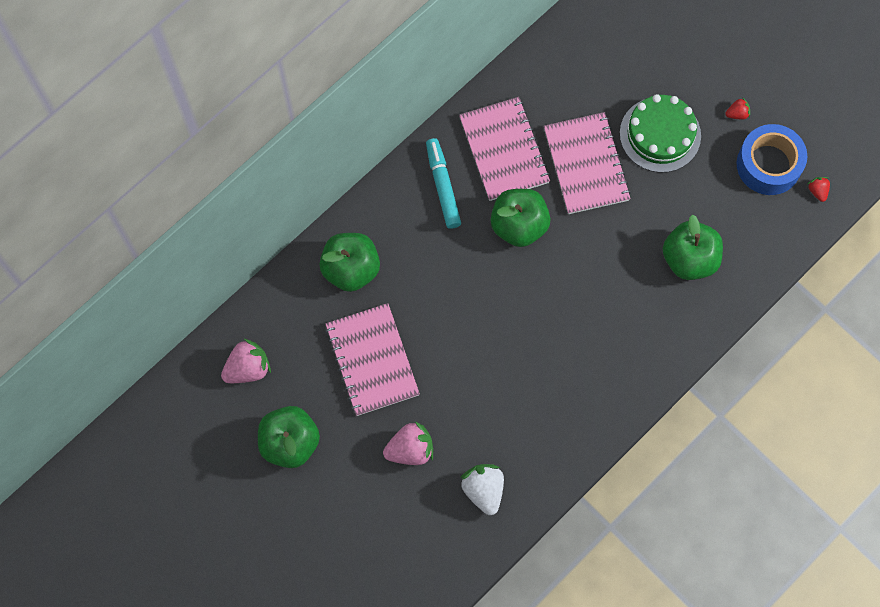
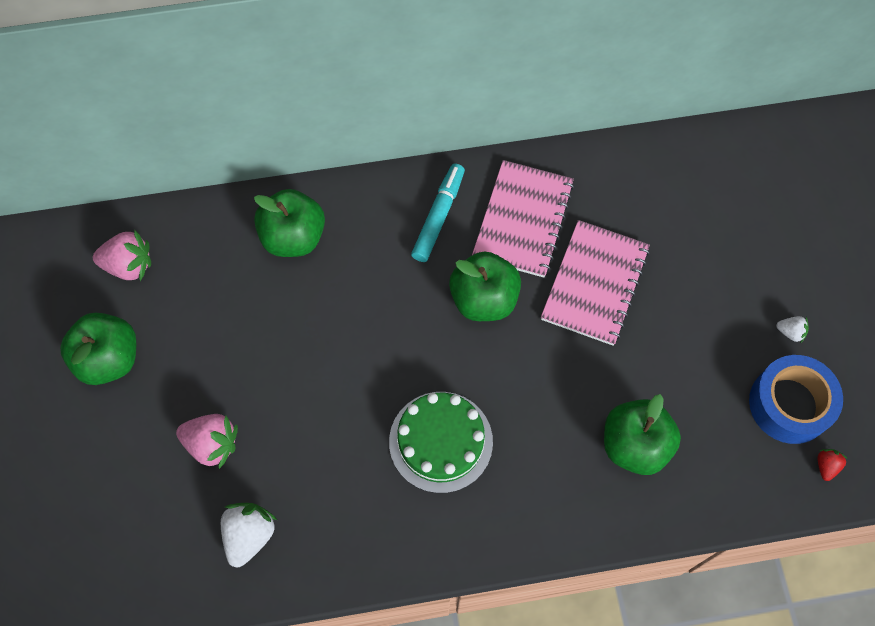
camera: 35 degrees right, 5 degrees down
(372, 360) = (245, 334): pink notebook -> none
(660, 134) = (692, 302): green cake -> green cake (440, 441)
(737, 114) = (790, 332): red strawberry -> white strawberry

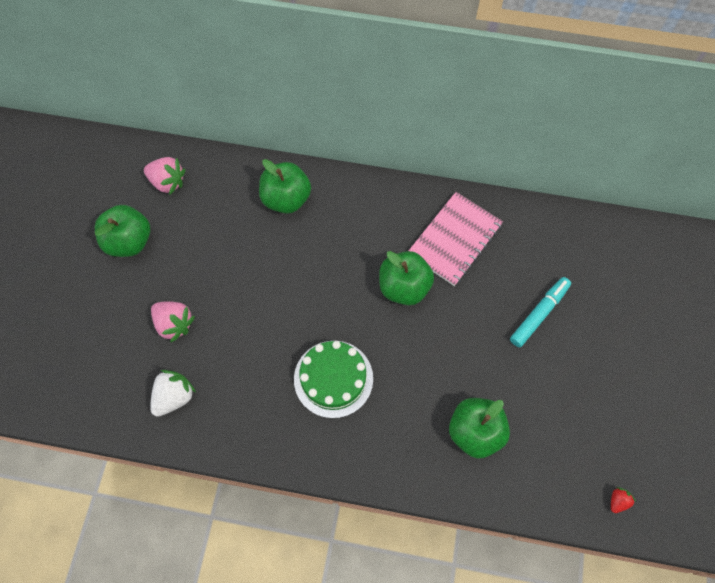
camera: 20 degrees right, 0 degrees up
(438, 216) = (394, 217): turquoise marker -> turquoise marker (539, 314)
(594, 284) = (490, 303): pink notebook -> none
(789, 404) = (606, 444): blue tape -> none
(790, 332) = (627, 389): white strawberry -> none

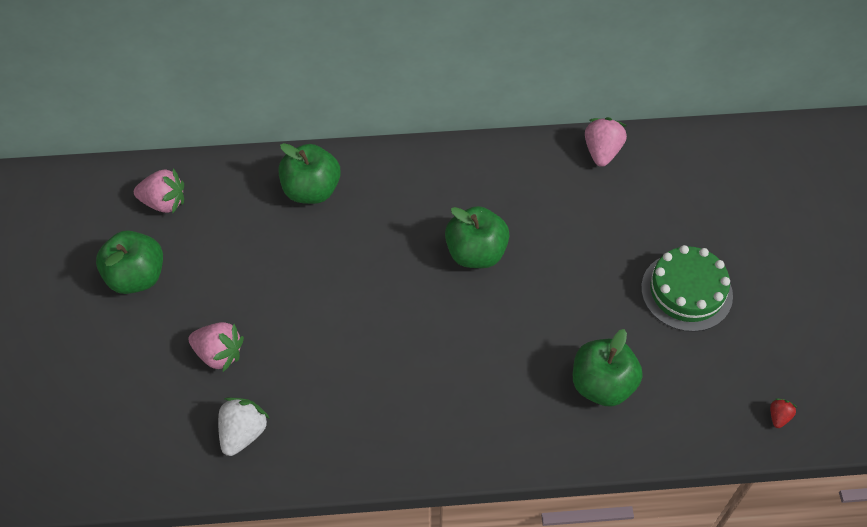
camera: 15 degrees left, 10 degrees down
(333, 378) = (425, 368): green cake -> green cake (686, 291)
(454, 239) = (517, 191): pink notebook -> none
(537, 221) = (602, 152): none -> pink strawberry
(539, 314) = (634, 246): turquoise marker -> none

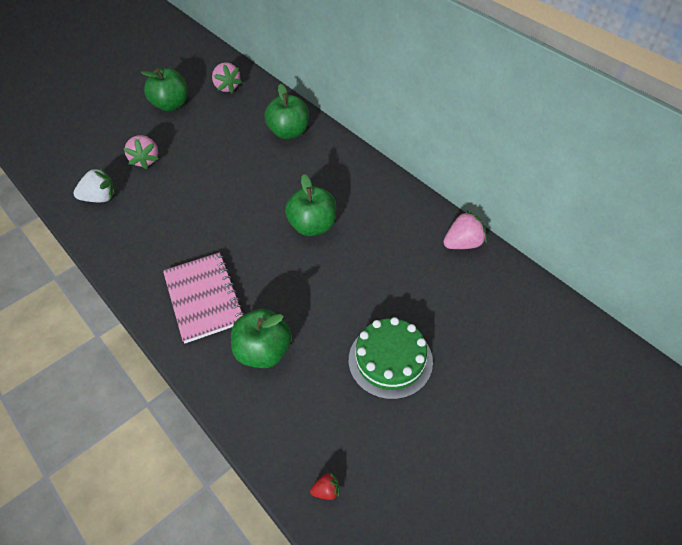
camera: 55 degrees right, 5 degrees down
(493, 402) = (203, 298): none -> pink notebook

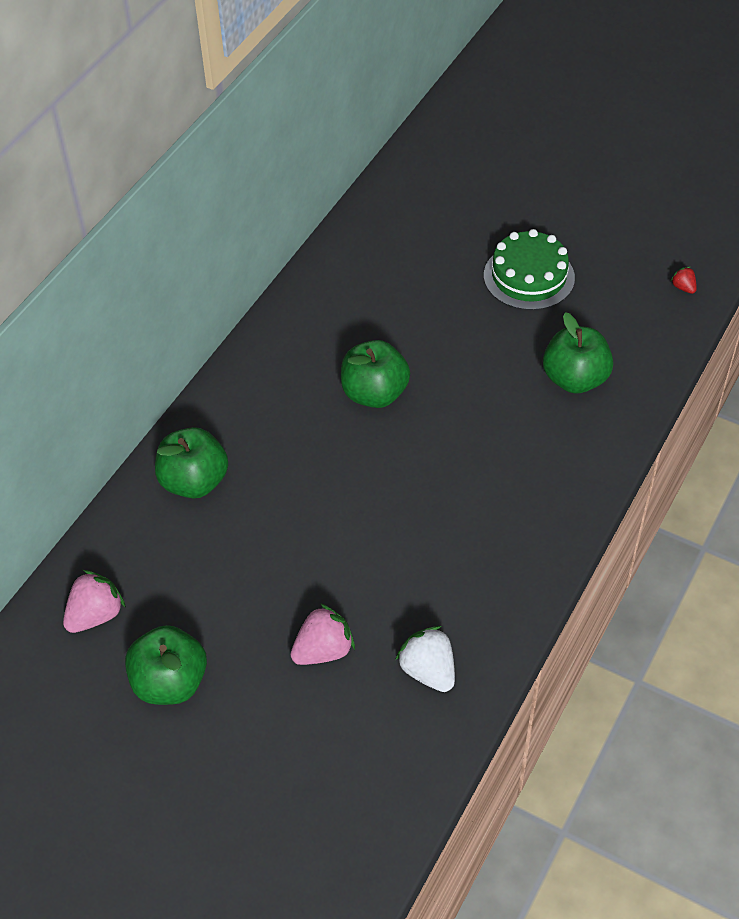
camera: 110 degrees left, 0 degrees up
(203, 298) = (536, 461): pink notebook -> none
(463, 243) = (343, 251): pink strawberry -> none

